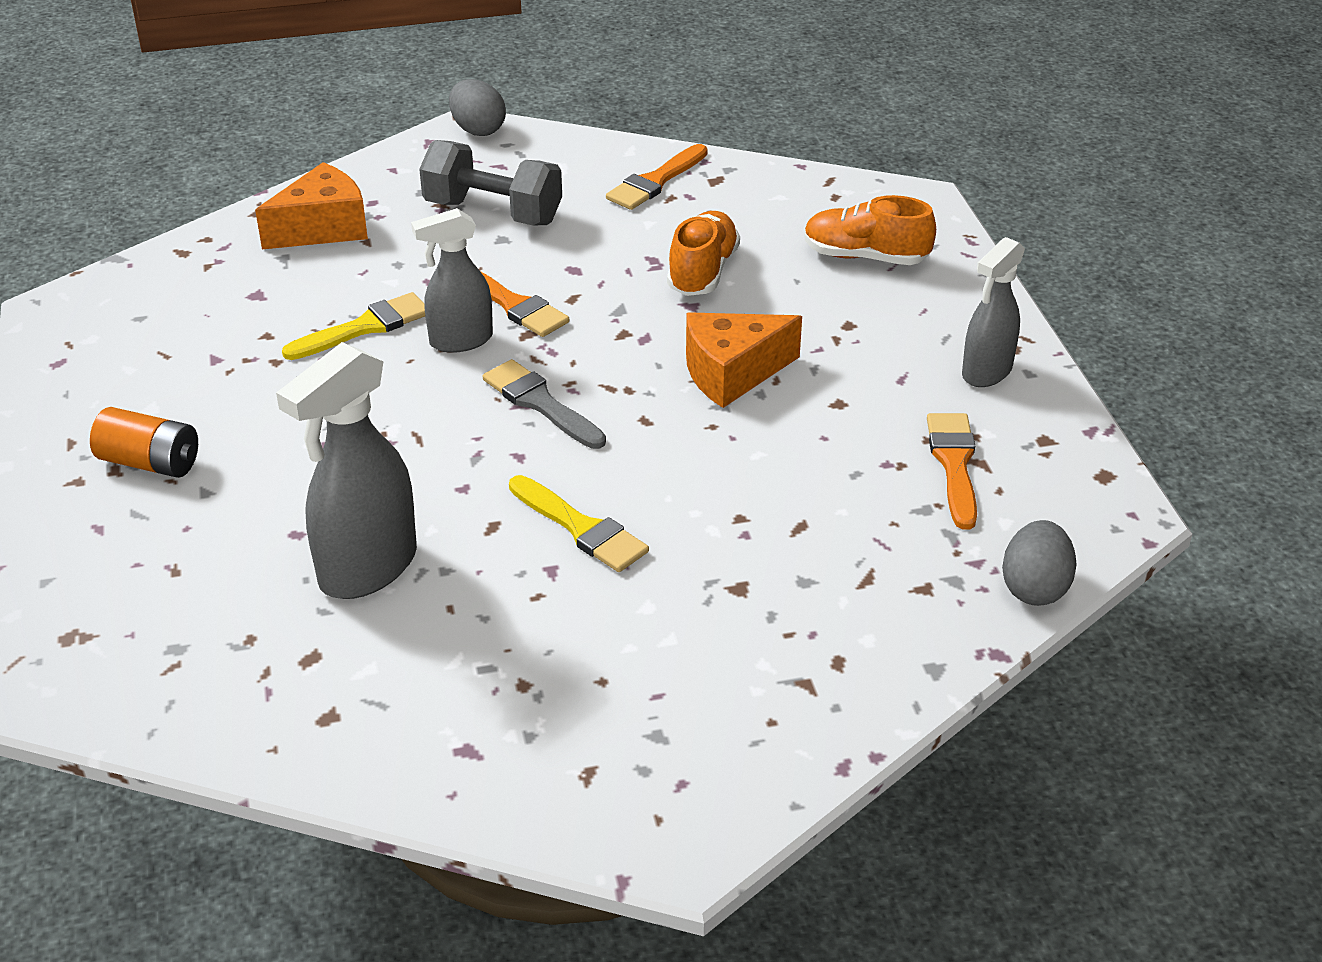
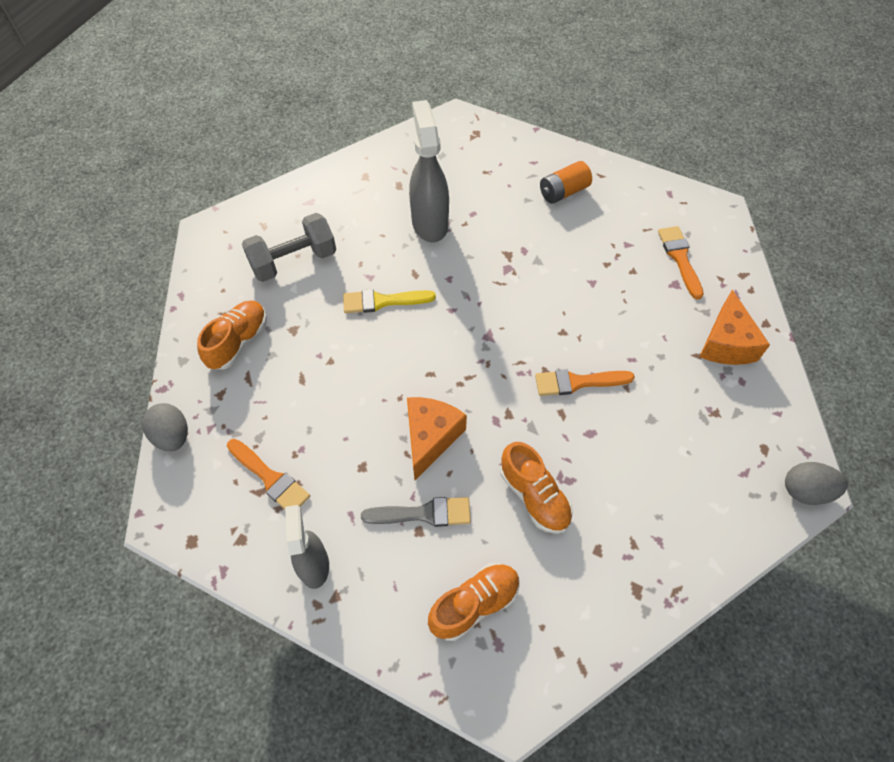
camera: 130 degrees right, 20 degrees up
(364, 327) = (608, 310): yellow brush -> none
(460, 341) = (563, 341): grey spray bottle -> none
(493, 212) = (685, 433): grey dumbbell -> grey dumbbell (294, 261)
(540, 403) = (482, 341): grey brush -> grey brush (423, 513)
(655, 181) = (660, 550): orange brush -> orange brush (680, 258)
(830, 631) = (238, 342): none -> orange shoe

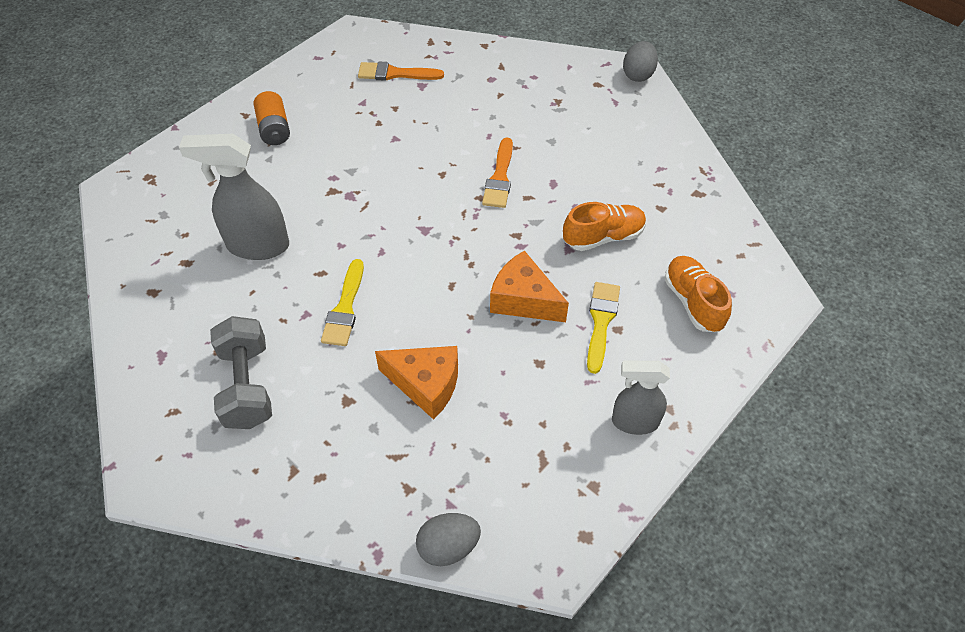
camera: 75 degrees left, 5 degrees down
(238, 342) = (341, 461): orange shoe -> none
(270, 478) = (530, 449): orange brush -> none
(423, 513) = (601, 322): grey brush -> yellow brush
(726, 343) = (494, 74): orange cheese -> orange cheese (426, 385)

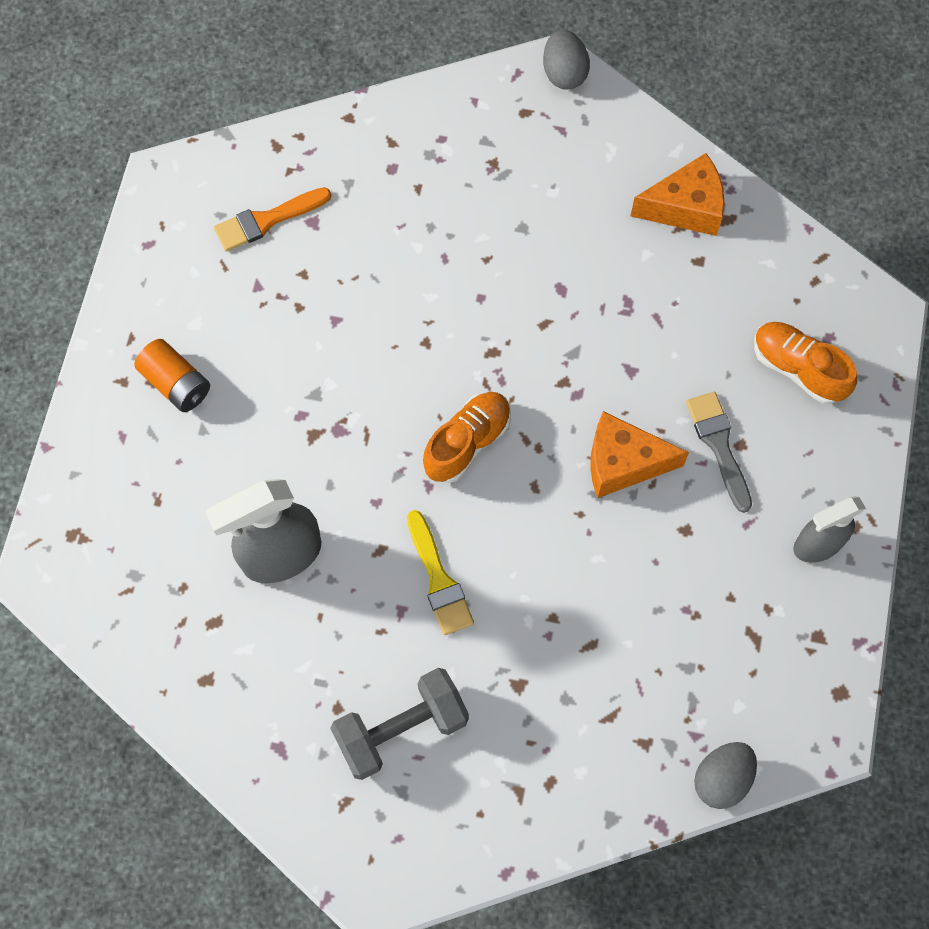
camera: 30 degrees left, 15 degrees up
(247, 386) = (401, 729): grey dumbbell -> grey dumbbell turned 75 degrees counterclockwise
(426, 385) = (587, 621): orange cheese -> orange cheese (685, 207)
(499, 178) = (496, 313): orange brush -> none
(601, 322) = (719, 445): yellow brush -> grey brush
(603, 237) = (659, 334): orange shoe -> orange shoe (467, 442)

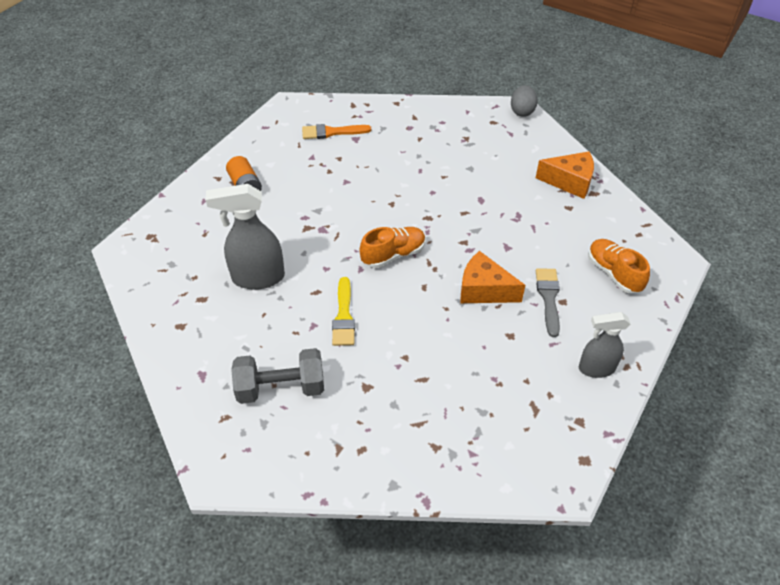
camera: 20 degrees right, 20 degrees down
(721, 778) = (480, 486): grey egg -> none

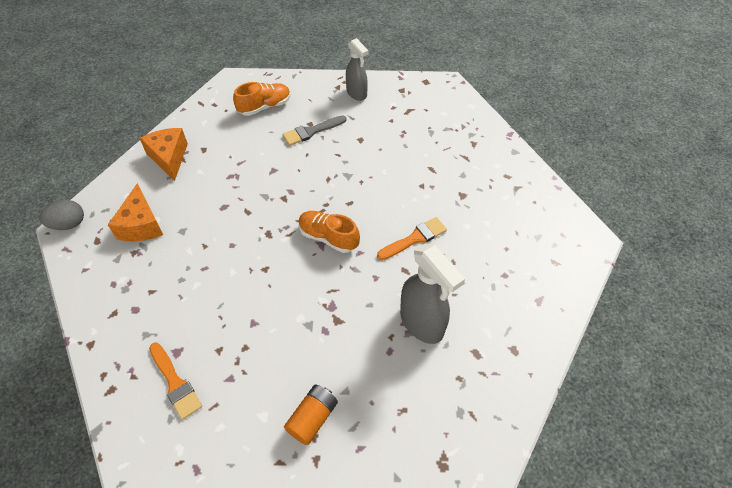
camera: 120 degrees left, 5 degrees up
(281, 388) = (505, 242): grey dumbbell -> none
(344, 316) = (415, 238): yellow brush -> orange brush
(484, 290) = (328, 167): orange cheese -> orange cheese (141, 225)
(613, 273) = (265, 106): orange shoe -> orange shoe turned 150 degrees counterclockwise

